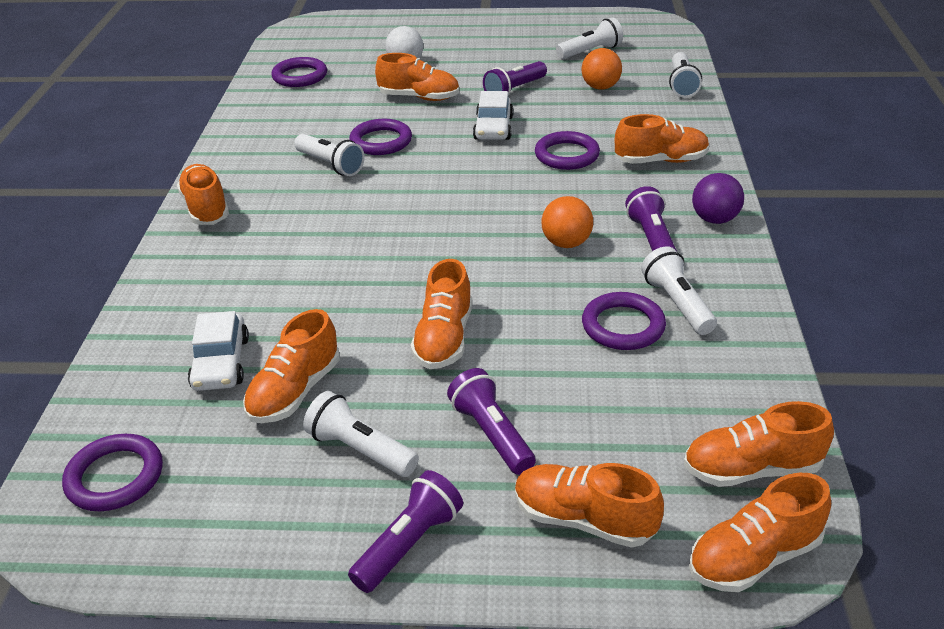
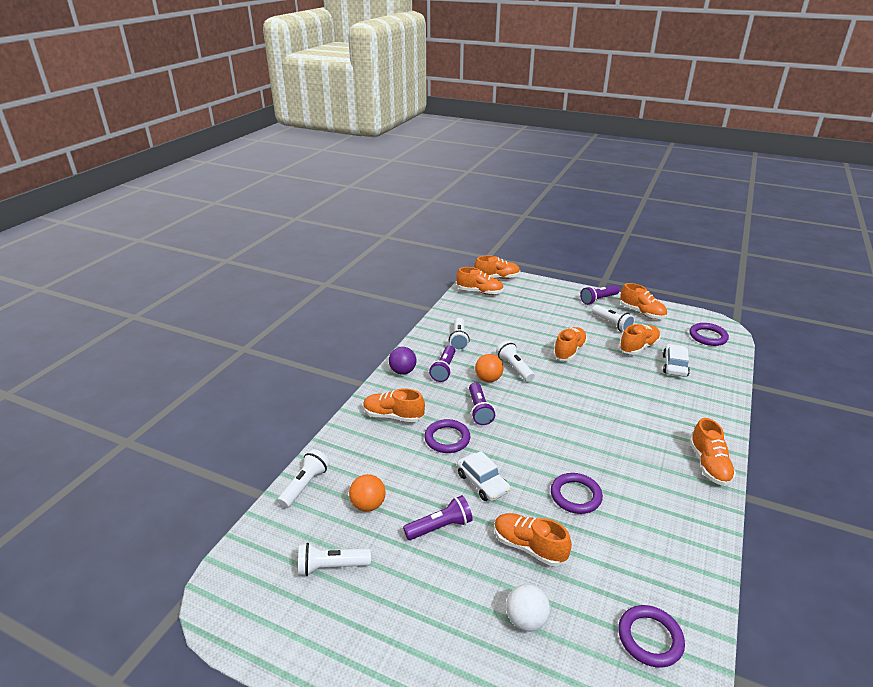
camera: 160 degrees left, 5 degrees down
(331, 165) = (618, 481): white flashlight -> white flashlight (514, 368)
(491, 434) = (561, 318): purple flashlight -> purple flashlight (479, 410)
(493, 128) = (482, 482): white car -> white car turned 120 degrees clockwise
(583, 519) = (541, 293): orange shoe -> orange shoe (642, 313)
(623, 326) = (489, 338): purple ring -> none

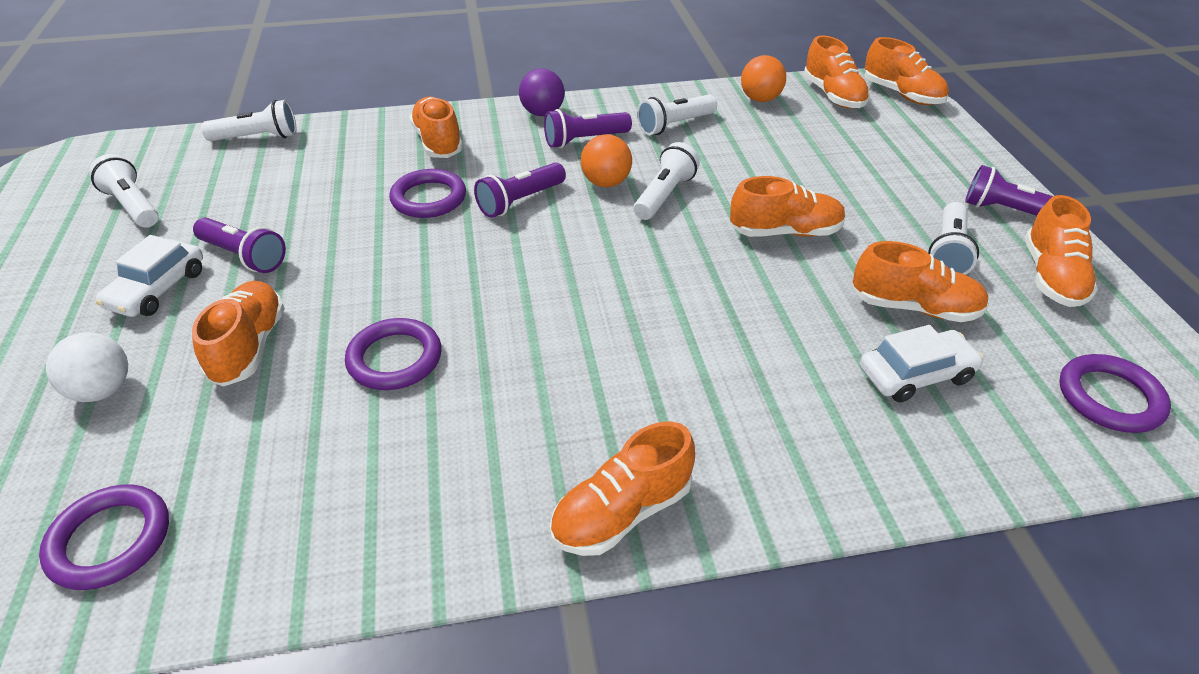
camera: 55 degrees right, 10 degrees up
(368, 505) = (251, 190): orange ball -> orange ball (760, 99)
(482, 482) = (358, 260): white car -> white car (157, 289)

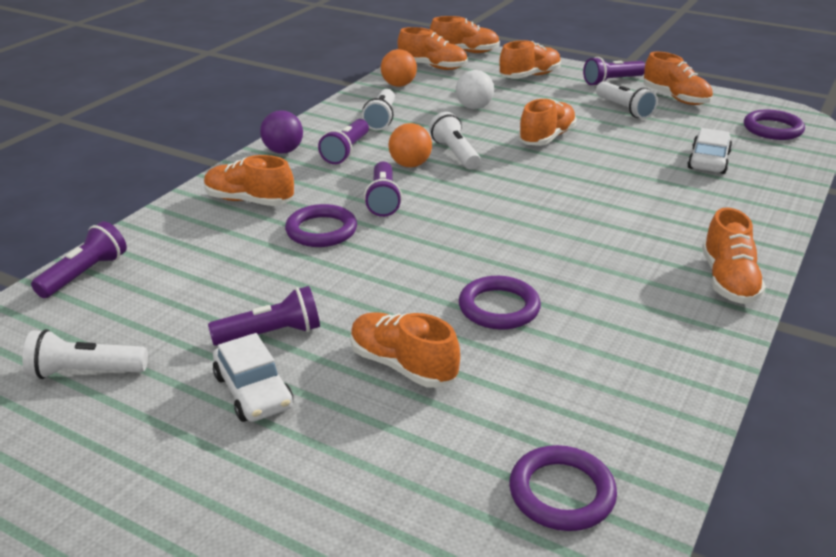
camera: 50 degrees left, 10 degrees down
(102, 390) = (365, 456): white ball -> white ball (474, 107)
(258, 137) = (85, 274): white flashlight -> purple flashlight
(914, 307) = (657, 137): orange shoe -> orange shoe (530, 76)

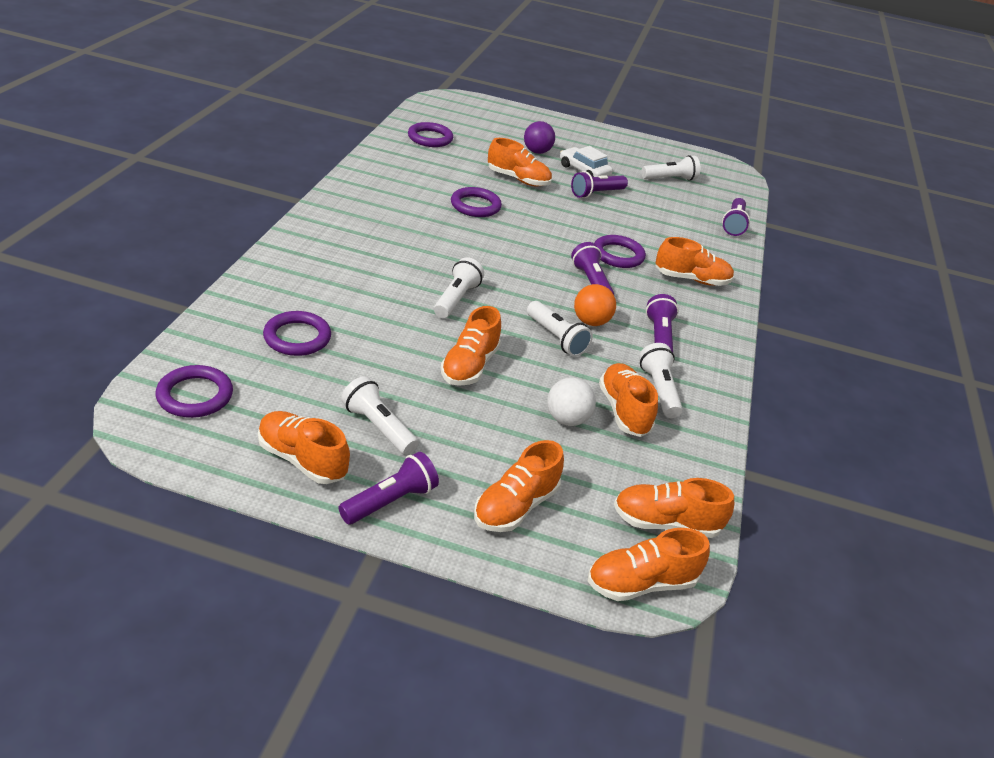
camera: 160 degrees right, 5 degrees up
(283, 151) = (715, 335): purple ball -> purple ball (537, 152)
(398, 85) = (683, 465): orange ball -> none
(550, 187) = (456, 299): none -> white flashlight
(708, 161) = (297, 337): white car -> purple ring
(728, 281) = (323, 221): orange shoe -> orange shoe (623, 411)

